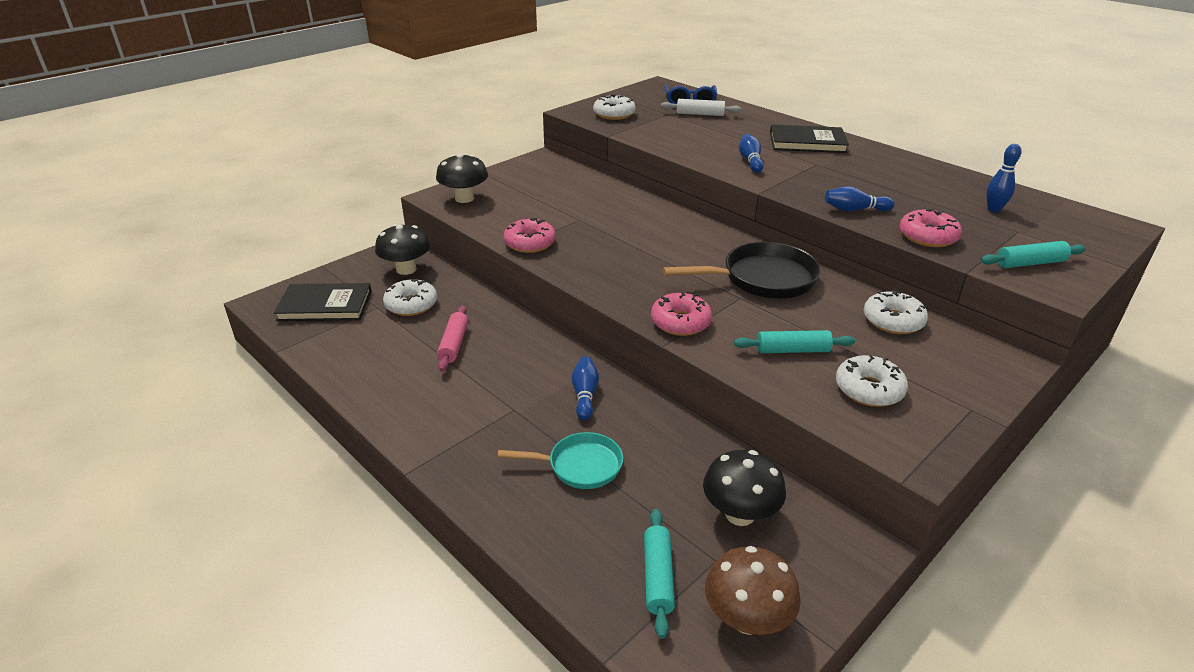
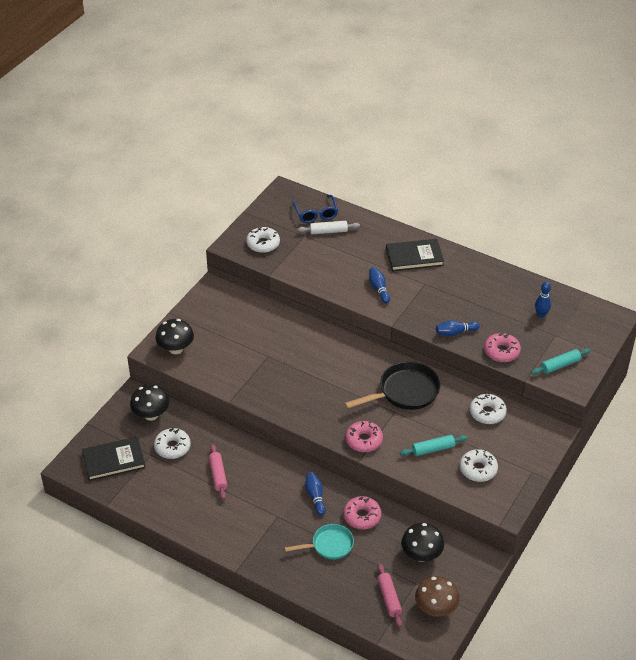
camera: 15 degrees left, 10 degrees up
(530, 243) = (244, 388): pink donut -> pink donut (362, 516)
(657, 577) = (389, 598): turquoise rolling pin -> pink rolling pin

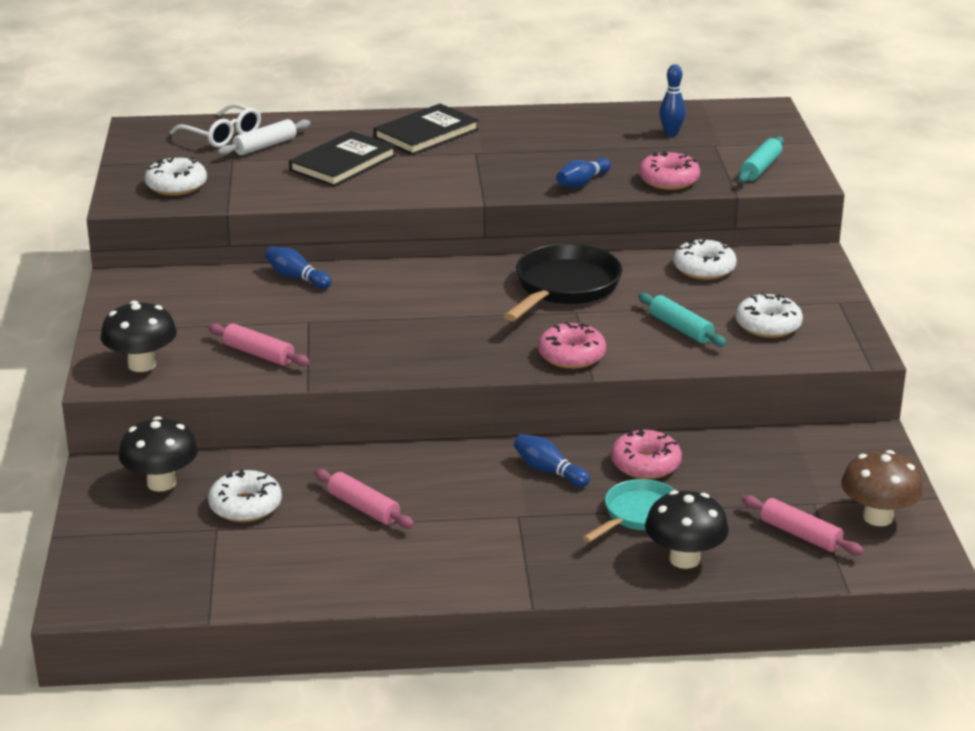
camera: 35 degrees left, 15 degrees down
(113, 460) = (157, 562): black book -> black book (342, 163)
(228, 367) = (258, 354): none -> pink rolling pin
(316, 214) = (223, 135): blue glasses -> white glasses
(379, 289) = (416, 176): blue bowling pin -> blue bowling pin (296, 278)
(421, 555) = (782, 469): black mushroom -> black mushroom (684, 559)
(433, 449) = (681, 328): turquoise rolling pin -> turquoise rolling pin turned 75 degrees counterclockwise

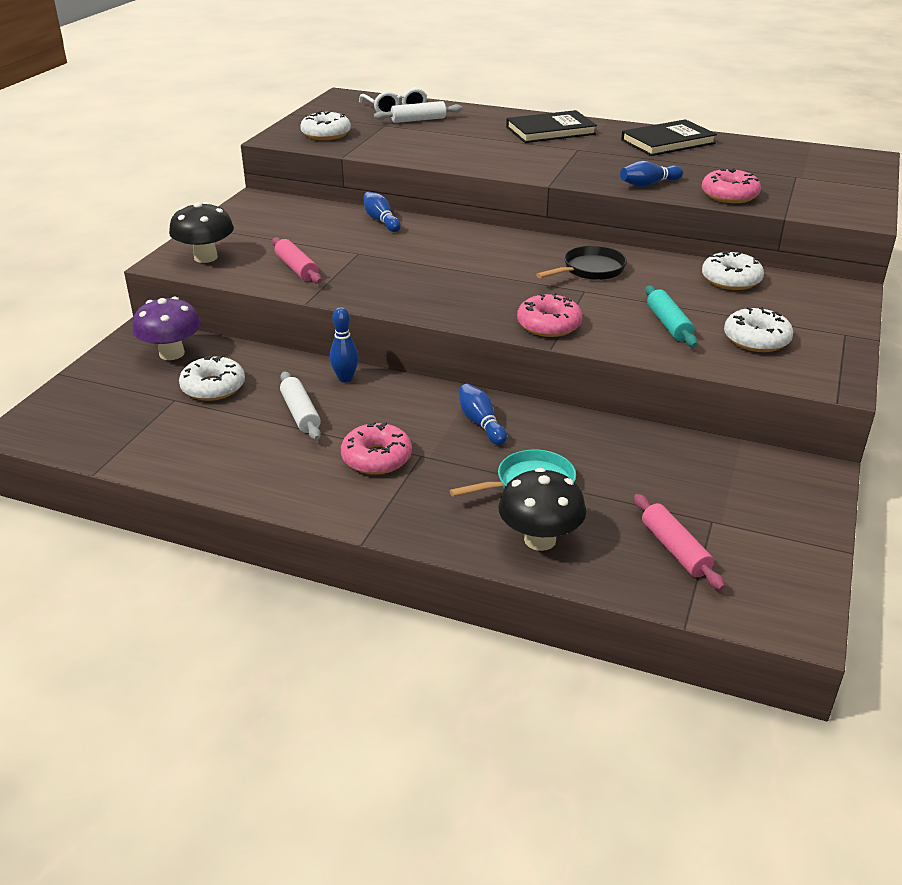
camera: 25 degrees right, 5 degrees up
(161, 483) = (172, 353): black mushroom -> purple mushroom
(342, 163) = (464, 139): black book -> black book (668, 142)
(363, 508) = (300, 413): pink rolling pin -> white rolling pin
(564, 288) = (590, 270): black pan -> black pan, size x0.64
(645, 464) = (573, 440): pink donut -> pink donut (376, 458)
(671, 133) = (762, 162): blue bowling pin -> blue bowling pin (345, 378)
(760, 168) = (826, 200): turquoise rolling pin -> none
(878, 517) = (771, 555): brown mushroom -> none

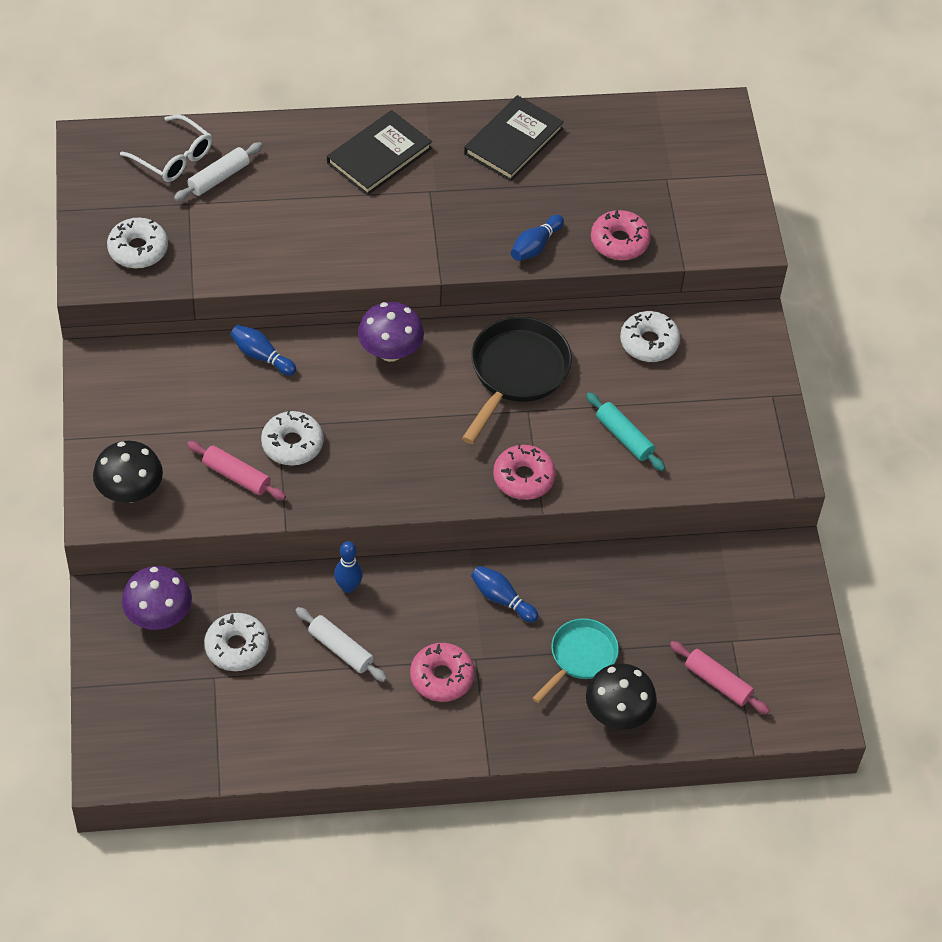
camera: 30 degrees left, 20 degrees up
(488, 238) = (390, 351): none -> purple mushroom
(590, 270) = (516, 373): black pan -> black pan, size x1.57
(756, 339) = (704, 432): white donut -> white donut (292, 444)

